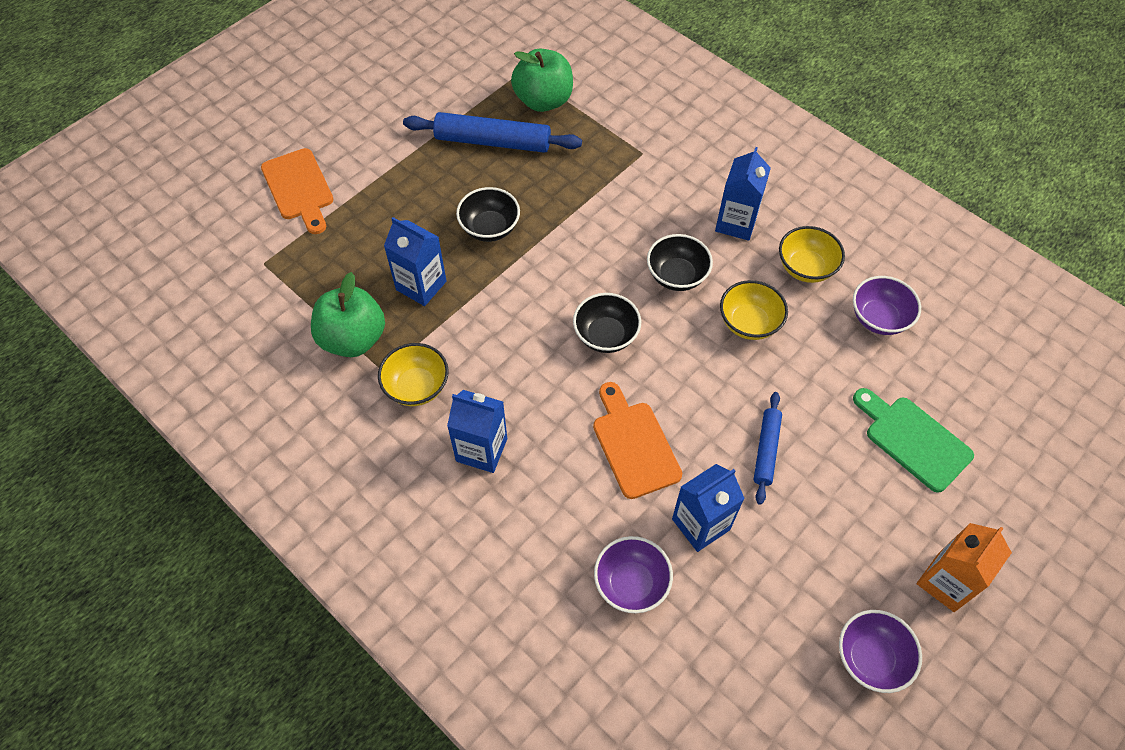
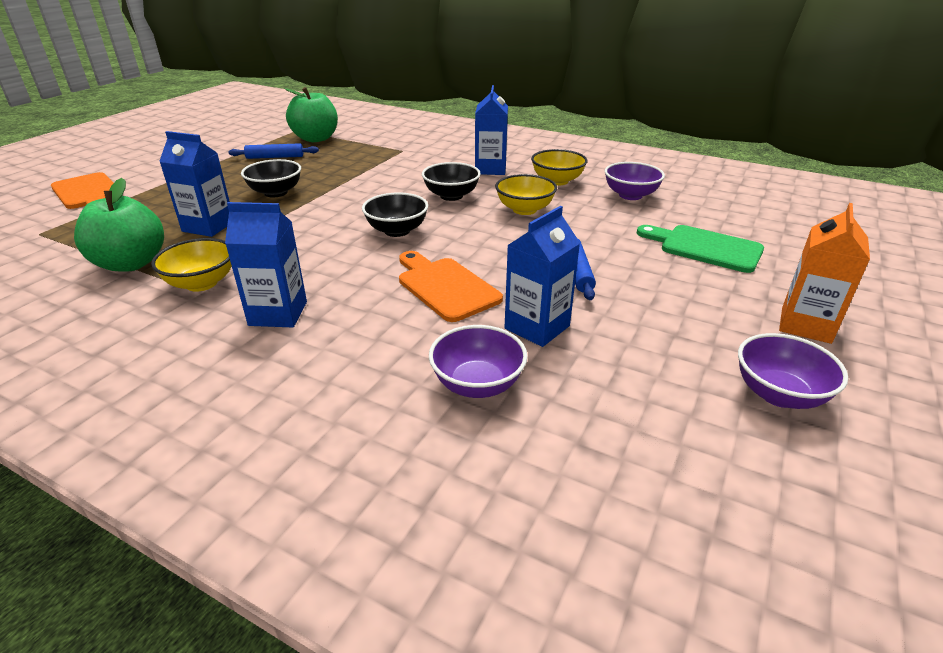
camera: 15 degrees left, 25 degrees down
(493, 141) = (275, 157): blue rolling pin -> blue rolling pin, size x0.57

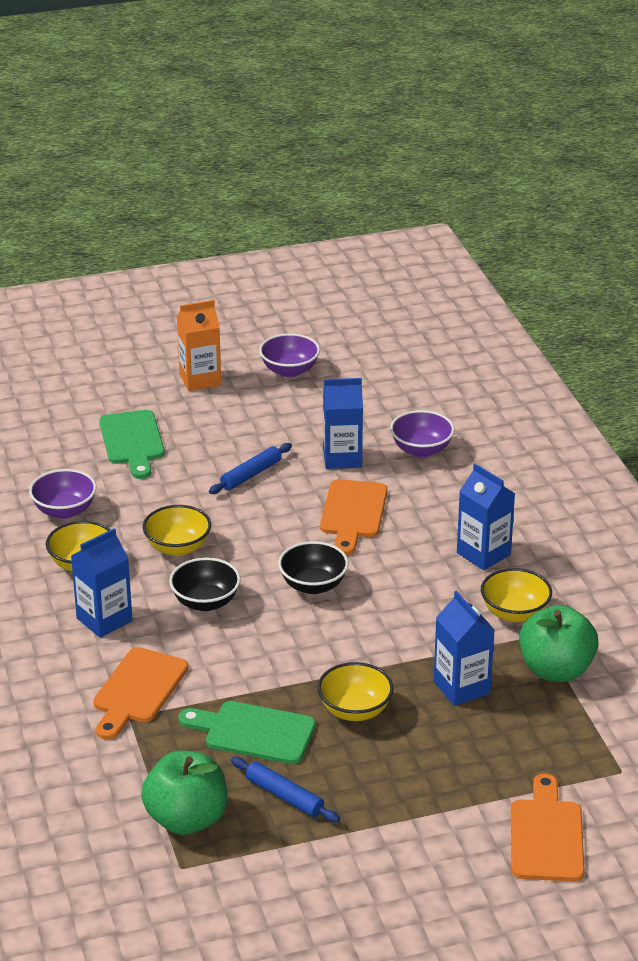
camera: 135 degrees left, 0 degrees up
(276, 192) = (355, 710): black bowl -> yellow bowl
(326, 167) = (253, 732): none -> green cutting board
(416, 157) = (138, 690): none -> orange cutting board

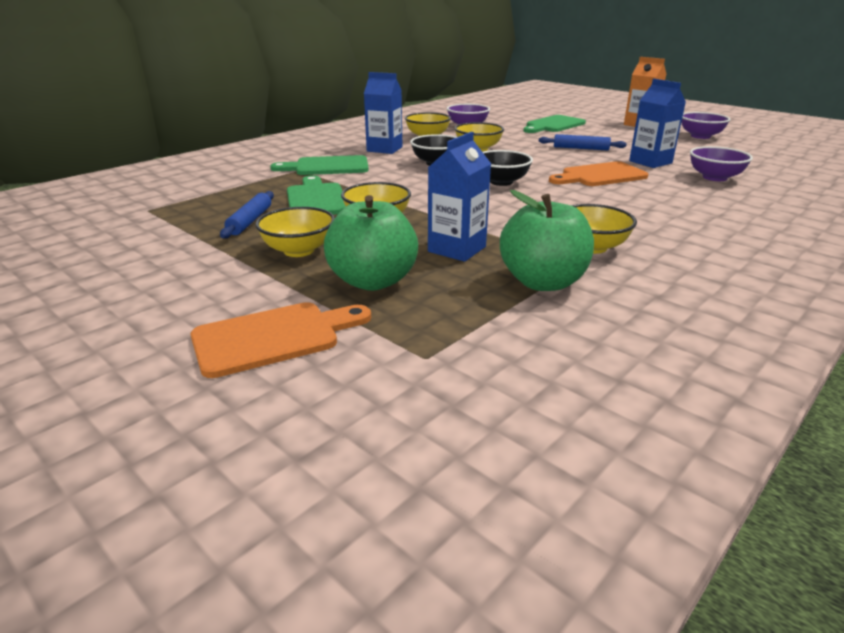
camera: 60 degrees right, 5 degrees down
(138, 690) = (327, 167): orange cutting board -> green cutting board
(186, 819) = (203, 201): green apple -> green apple (373, 281)
(391, 782) = (299, 250): none -> yellow bowl
(483, 554) = (643, 220): blue carton -> none

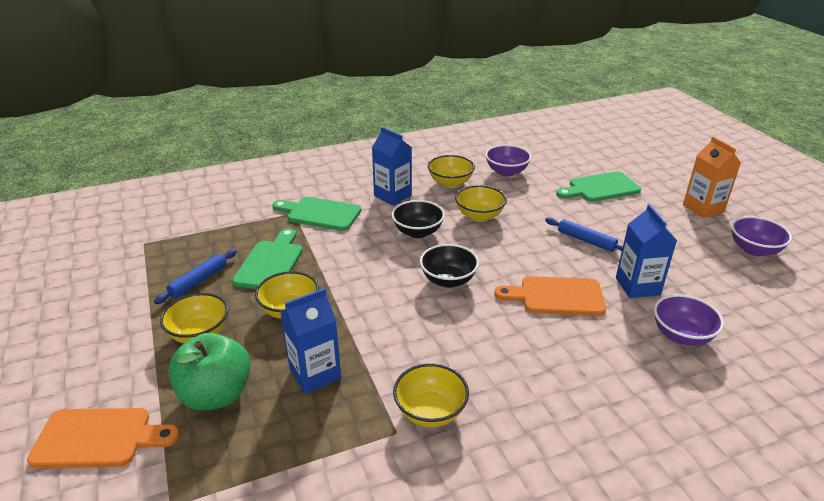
camera: 25 degrees right, 5 degrees up
(543, 282) = (340, 446): green apple -> none

